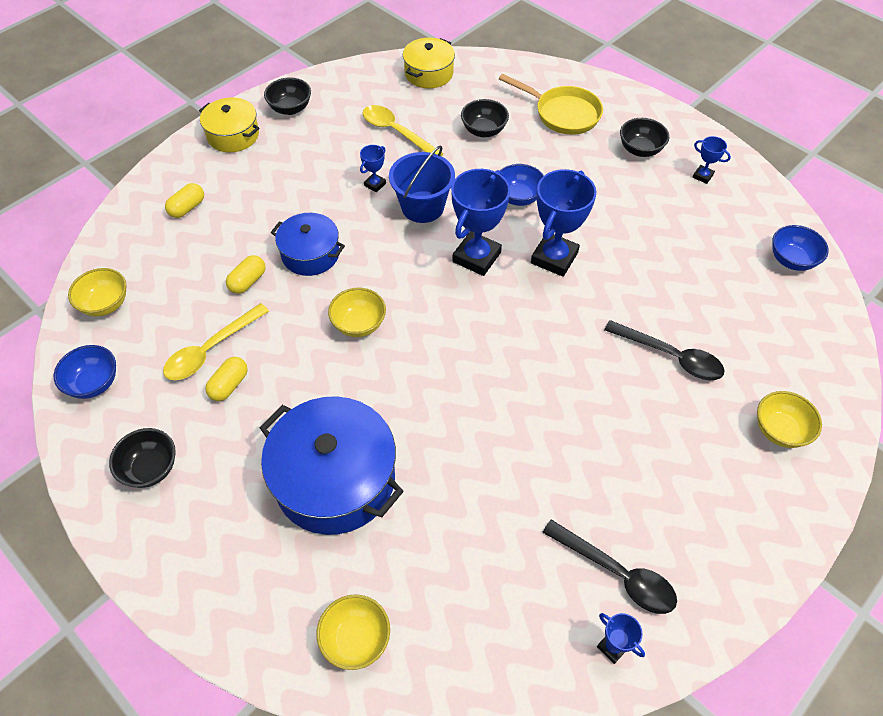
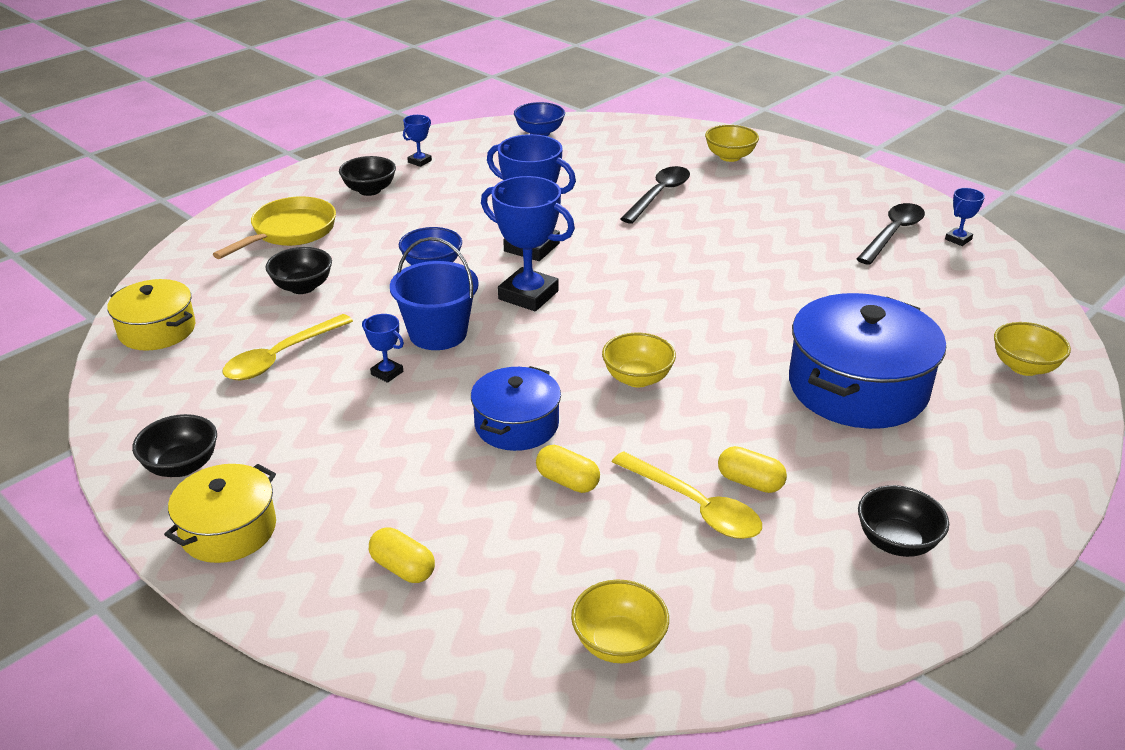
camera: 90 degrees left, 20 degrees down
(94, 383) = (776, 629): blue bowl -> none

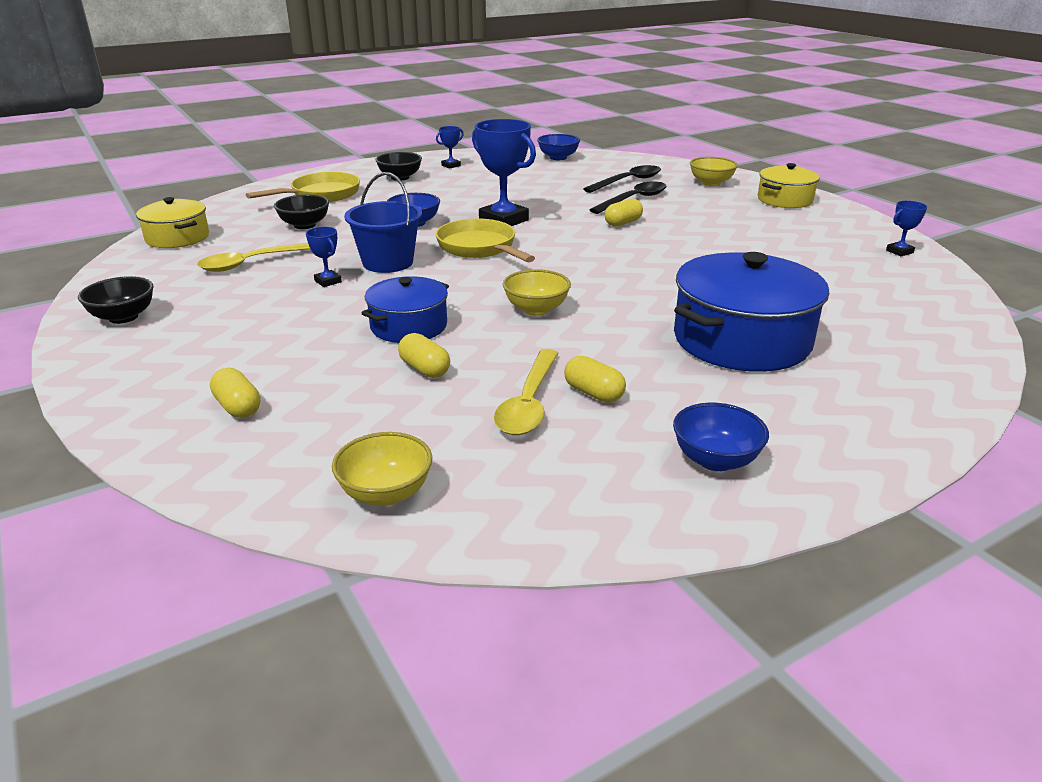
camera: 15 degrees right, 5 degrees down
(228, 530) = (122, 361): yellow pot -> yellow pot (785, 200)
(528, 295) = (479, 248): blue trophy -> yellow pan
(665, 234) = (623, 223): none -> yellow capsule
(694, 506) = (529, 403): yellow spoon -> yellow spoon turned 45 degrees clockwise
(892, 234) = (835, 242): black spoon -> black spoon (628, 181)
(896, 542) = (715, 460): black bowl -> blue bowl
(1024, 367) = (925, 346): yellow bowl -> none

